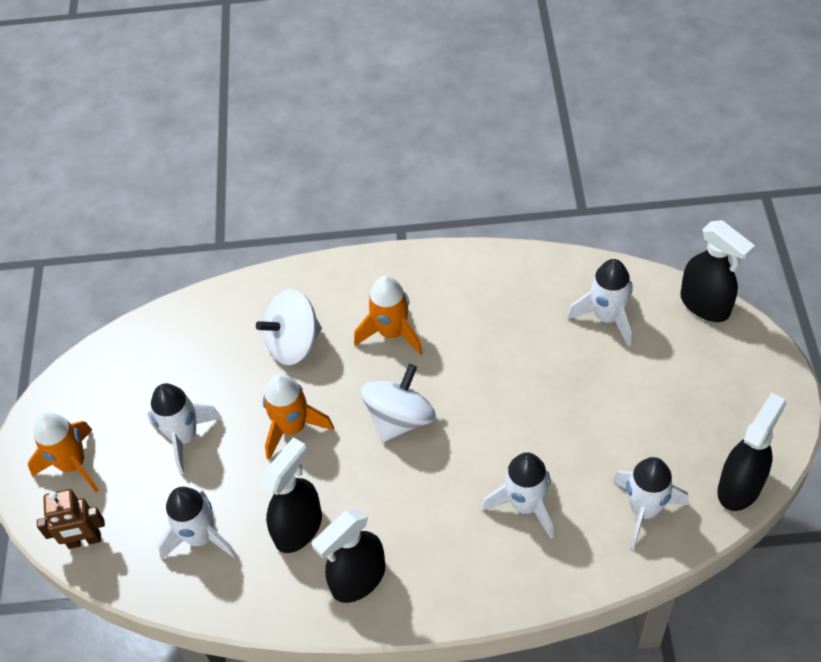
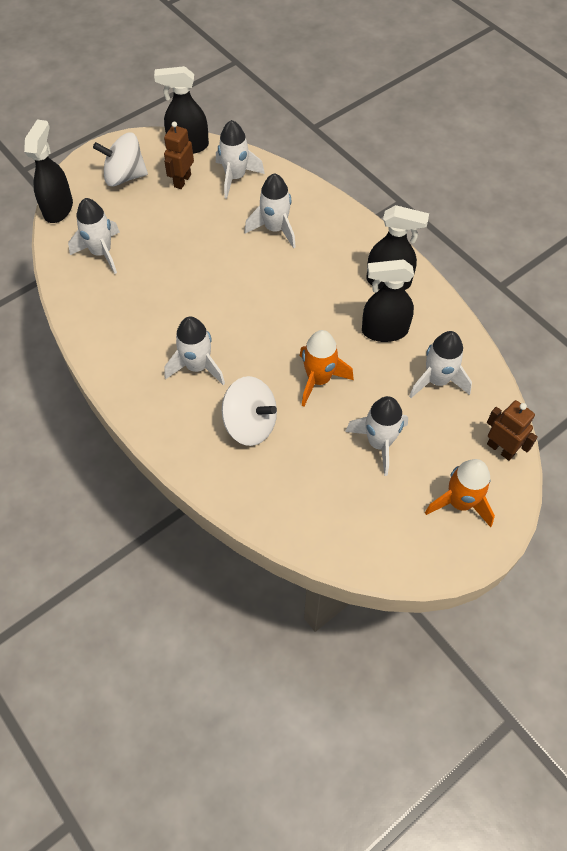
camera: 130 degrees left, 5 degrees up
(392, 333) = (197, 366): orange rocket -> white rocket
(400, 418) = (264, 322): white spinning top -> white spinning top (124, 176)
(675, 447) = (182, 180): none -> brown robot

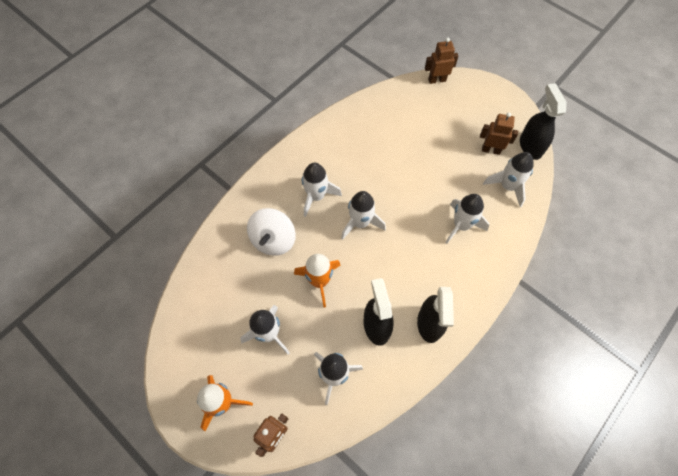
camera: 80 degrees right, 5 degrees up
(58, 208) = (437, 80): black spray bottle -> brown robot
(101, 252) = (404, 115): white rocket -> white rocket (360, 223)
(124, 176) = (482, 112): white spinning top -> none

